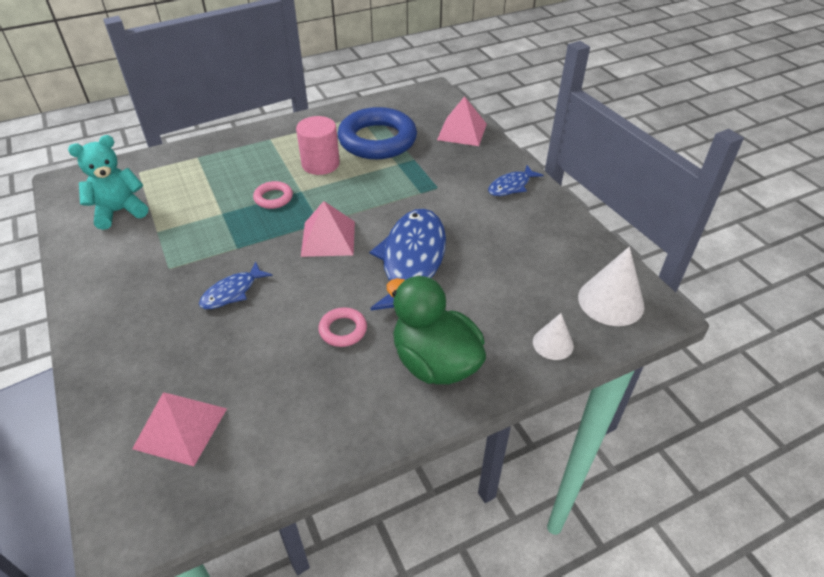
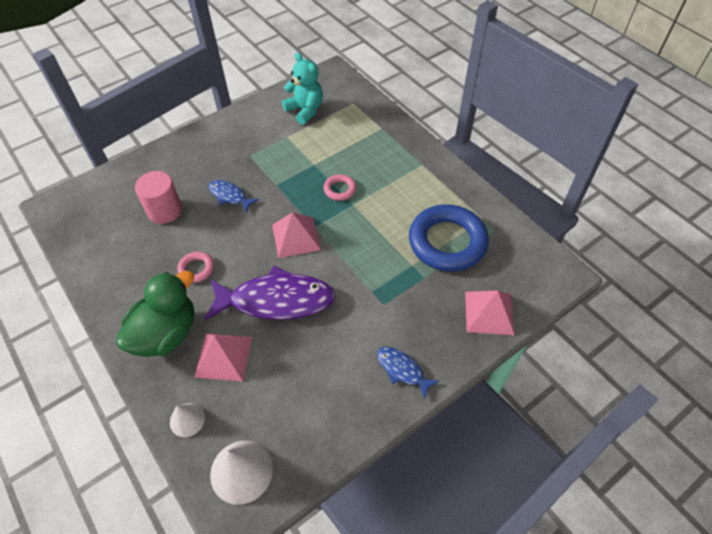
camera: 80 degrees right, 10 degrees up
(181, 428) = (115, 206): pink pyramid -> pink pyramid (223, 356)
(320, 164) = (395, 208): pink cylinder -> pink cylinder (165, 210)
(412, 261) = (276, 300): blue fish -> purple fish

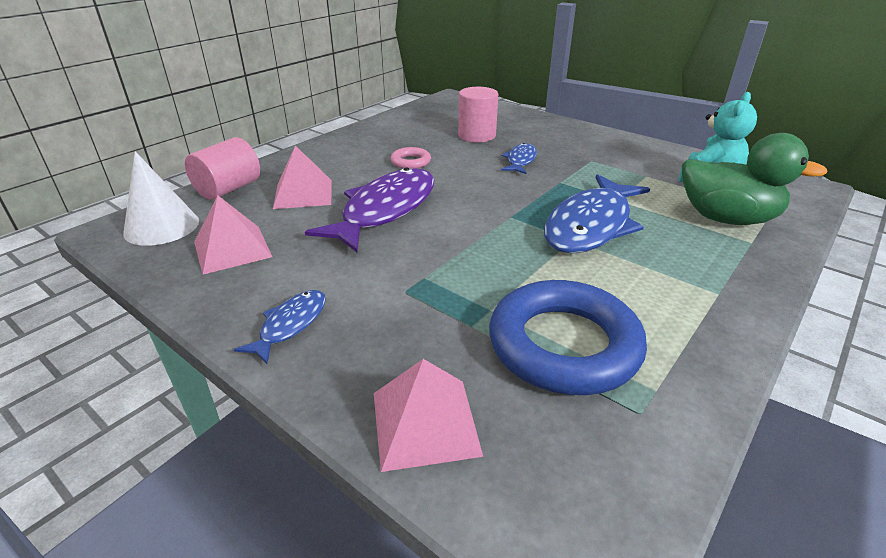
camera: 75 degrees right, 20 degrees down
(166, 333) = (327, 162): green duck -> green duck (726, 218)
(187, 419) = (228, 189): white cone -> pink cylinder
(276, 300) = (385, 210): purple fish -> purple fish turned 135 degrees counterclockwise
(296, 237) = (486, 207): pink pyramid -> pink pyramid (232, 249)
(340, 189) = (591, 225): pink ring -> blue fish

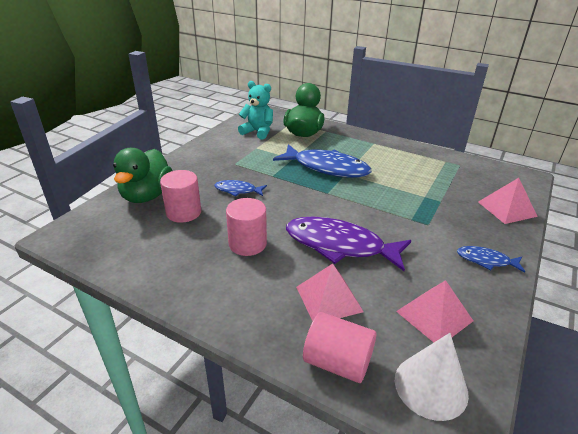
camera: 100 degrees left, 0 degrees up
(411, 162) = (247, 244): pink ring -> pink cylinder
(512, 121) = (147, 195): none -> green duck
(563, 345) = (435, 178): blue ring -> none

